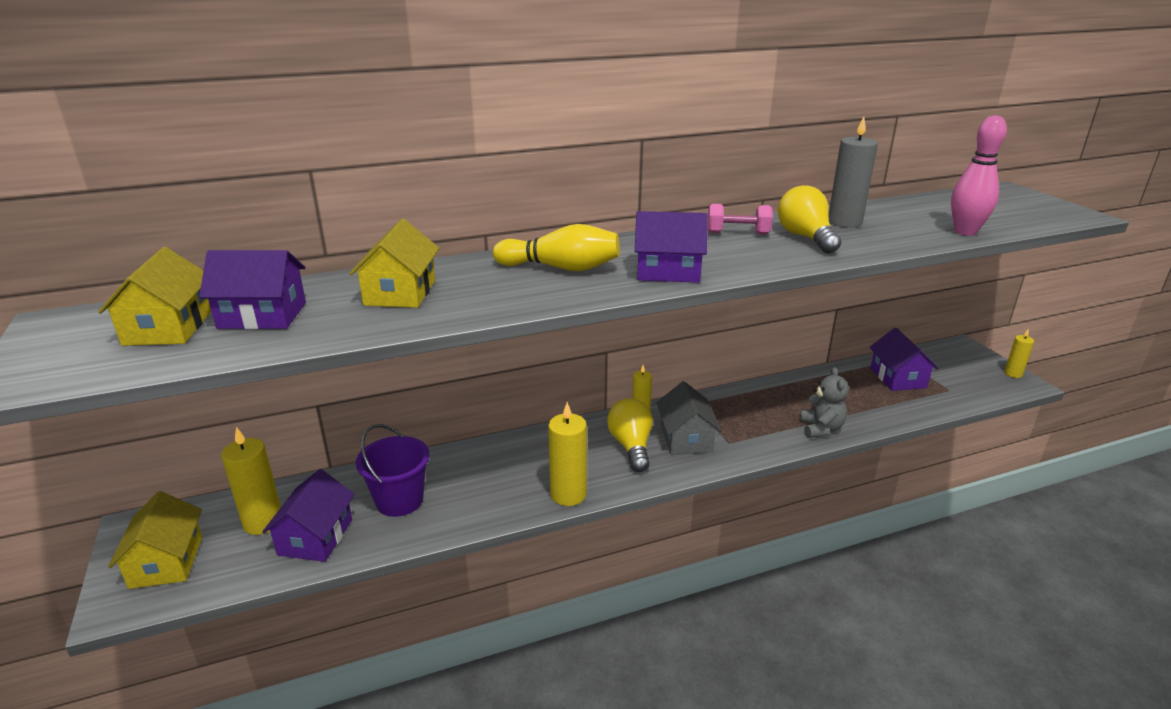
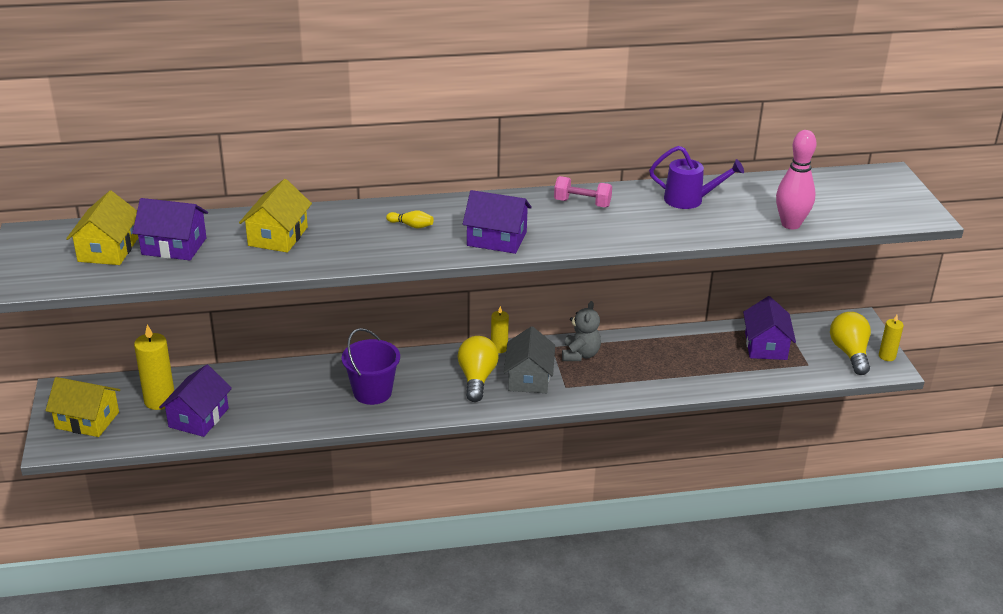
camera: 10 degrees right, 5 degrees up
(166, 562) = (87, 420): yellow house -> yellow house turned 75 degrees counterclockwise
(399, 500) = (268, 398): purple bucket -> purple bucket (372, 392)
(561, 268) = (411, 225): yellow bowling pin -> yellow bowling pin, size x0.47
(568, 494) = (407, 412): yellow candle -> none
(806, 238) = (639, 215): yellow light bulb -> yellow light bulb (849, 353)
(821, 429) = (657, 385): grey teddy bear -> grey teddy bear (580, 355)
(844, 222) = (689, 200): grey candle -> purple watering can

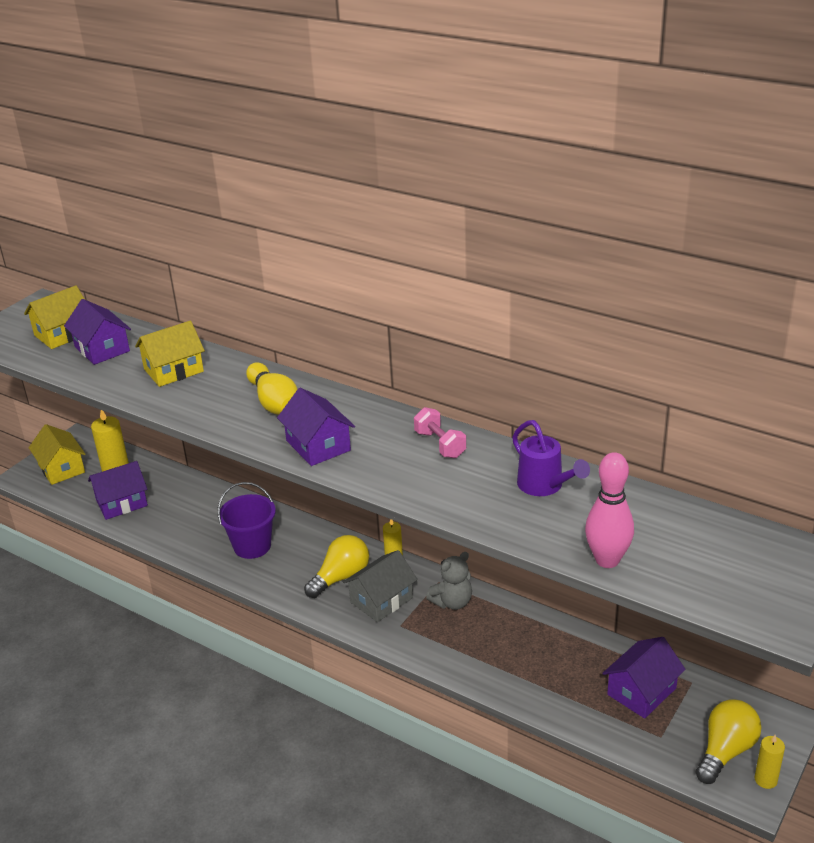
camera: 45 degrees right, 0 degrees up
(411, 225) = (275, 403): yellow bowling pin -> yellow bowling pin, size x2.13

